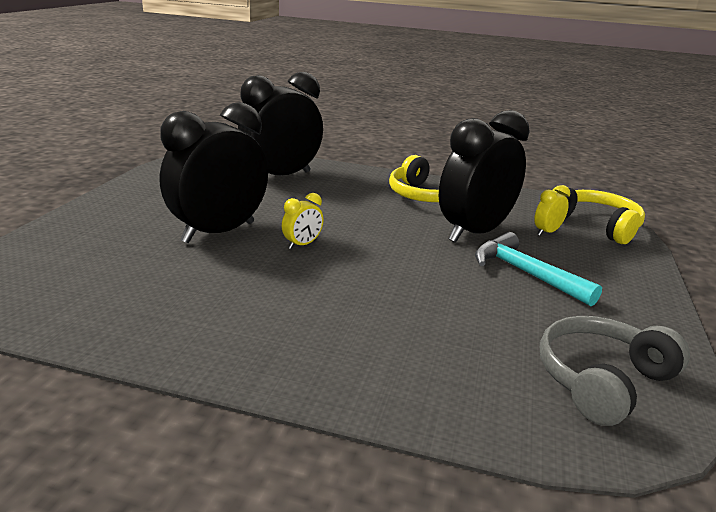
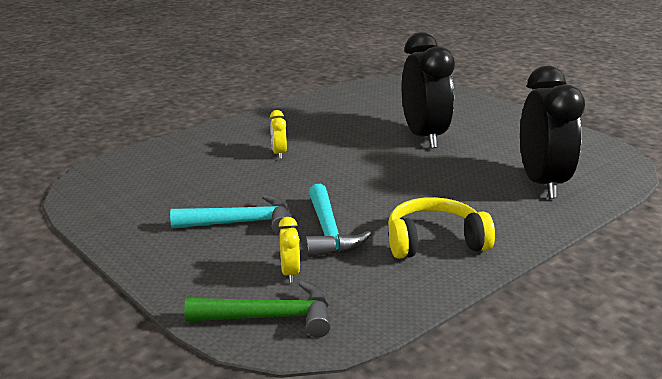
camera: 125 degrees right, 0 degrees up
(302, 245) = (377, 157): yellow clock -> yellow clock (279, 153)
(474, 233) = (328, 232): black clock -> turquoise hammer
(595, 225) = (270, 317): yellow headphones -> green hammer
(601, 380) = (123, 190): grey headphones -> none

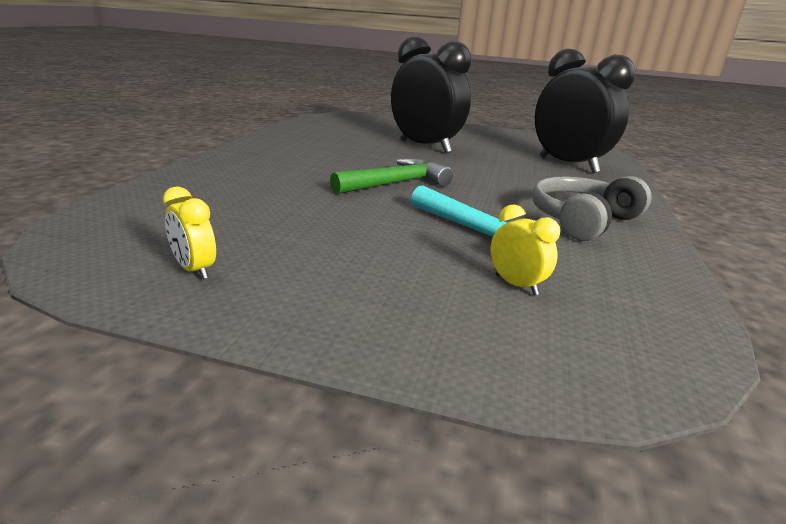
camera: 35 degrees left, 0 degrees up
(241, 222) = (372, 245): turquoise hammer -> none
(270, 317) = (588, 346): green hammer -> green hammer (396, 183)
(279, 153) = (311, 175): yellow clock -> yellow clock (195, 270)
(434, 242) = (582, 220): yellow headphones -> grey headphones

